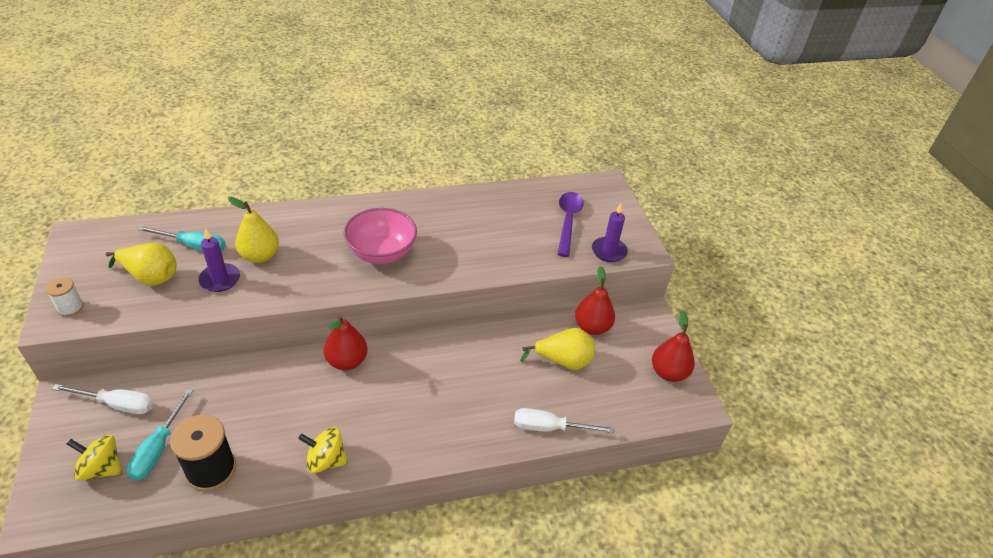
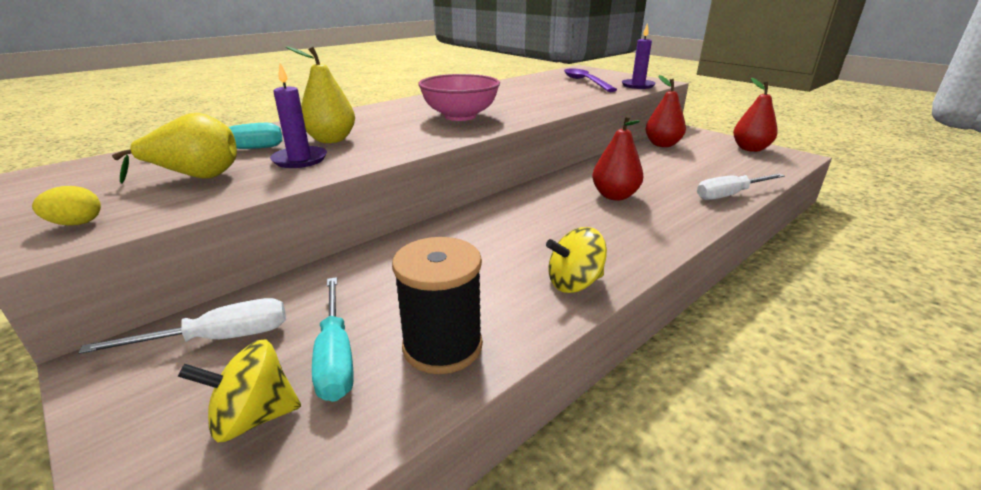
camera: 25 degrees left, 15 degrees down
(70, 307) = (76, 223): white spool -> yellow egg
(347, 361) = (491, 213): red pear -> red pear (614, 196)
(563, 361) = (673, 163): yellow pear -> none

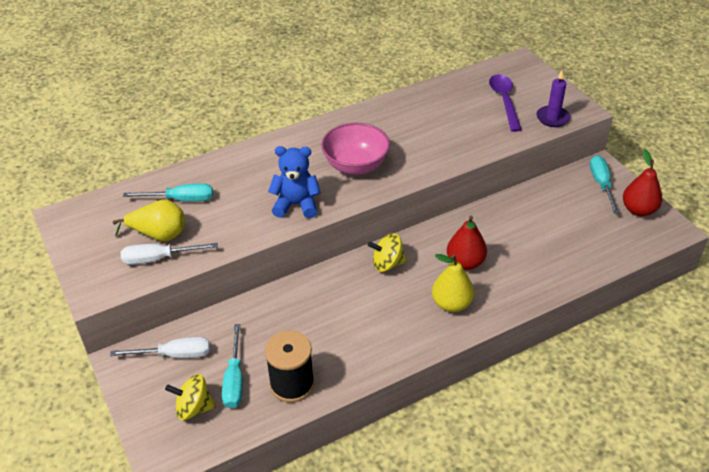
camera: 15 degrees right, 15 degrees up
(76, 223) = (102, 278): yellow egg -> none
(300, 160) = (224, 222): purple candle -> none
(331, 140) = (247, 194): yellow pear -> yellow pear (451, 304)
(399, 141) = (296, 205): none -> blue teddy bear
(574, 283) = (387, 351): yellow spinning top -> yellow spinning top (387, 264)
(662, 145) = (556, 189): red pear -> none
(699, 139) = (601, 184): none -> turquoise screwdriver
(729, 195) = (562, 277): white screwdriver -> white screwdriver (159, 259)

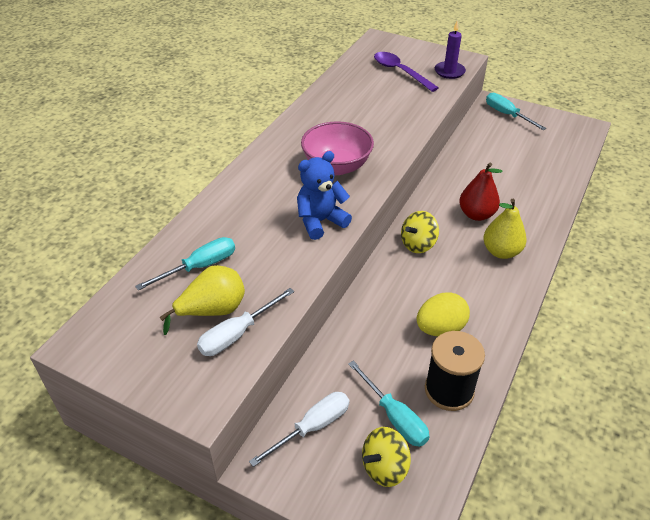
camera: 35 degrees left, 0 degrees up
(333, 337) = (440, 328): none -> yellow egg
(638, 210) = (550, 123): red pear -> none

